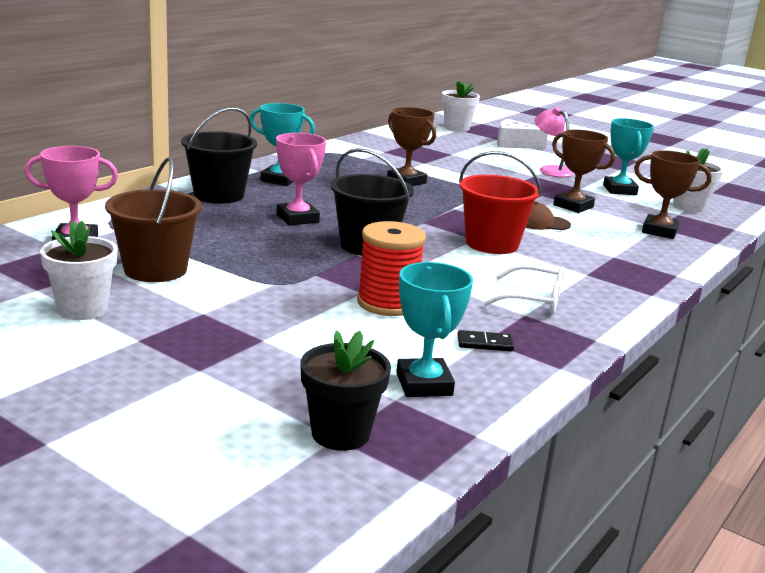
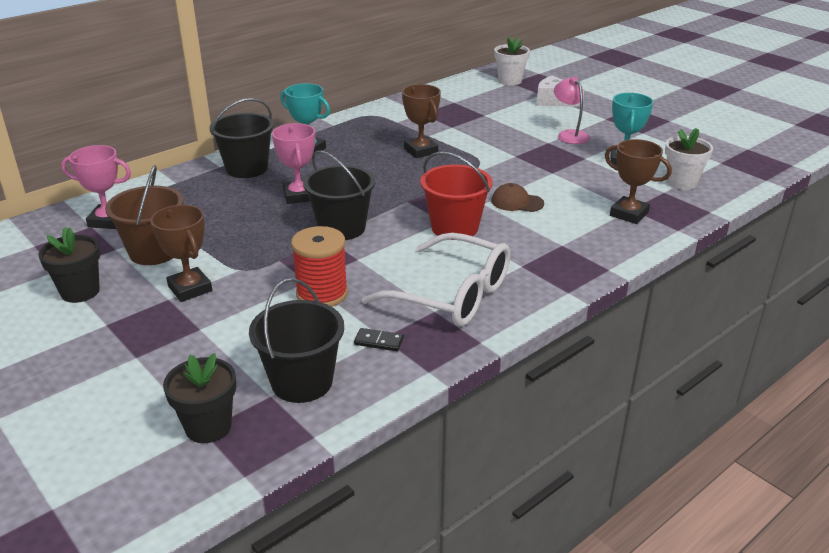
camera: 15 degrees right, 10 degrees up
(82, 309) = (80, 292): white flower pot -> black flower pot
(424, 384) = (302, 382): turquoise trophy -> black bucket
(534, 300) = (452, 295): white glasses -> white glasses, size x1.80
(573, 206) = (562, 181): brown trophy -> brown trophy (190, 289)

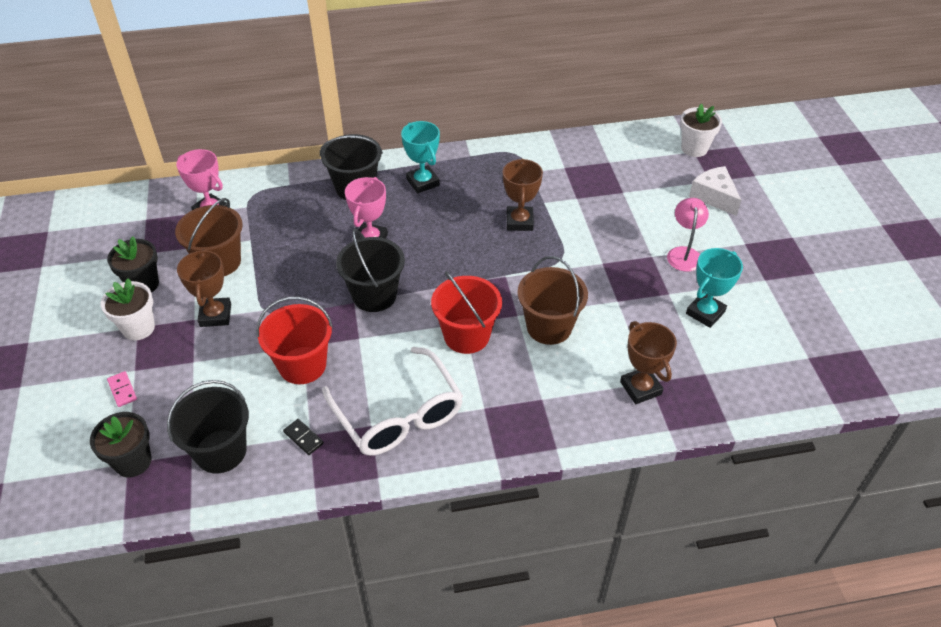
camera: 30 degrees right, 15 degrees up
(137, 377) = (122, 390): none -> pink domino
(322, 294) = (302, 365): red spool -> red bucket
(517, 202) = (549, 327): brown cap -> brown bucket
(681, 182) = (736, 368): white flower pot -> white flower pot (138, 328)

